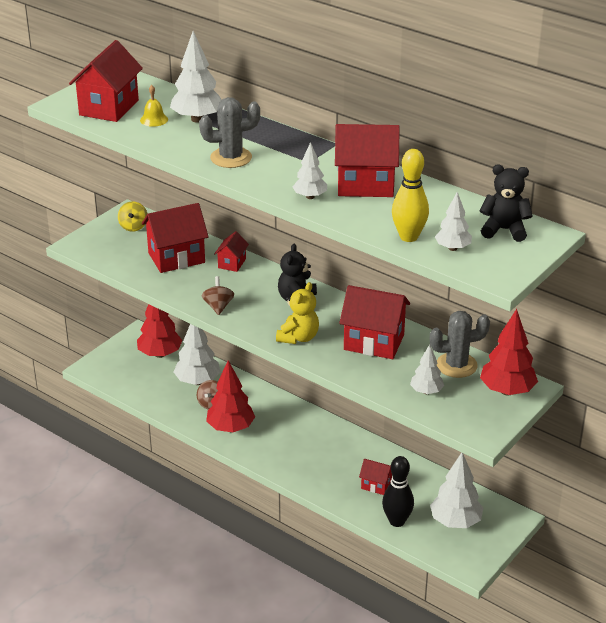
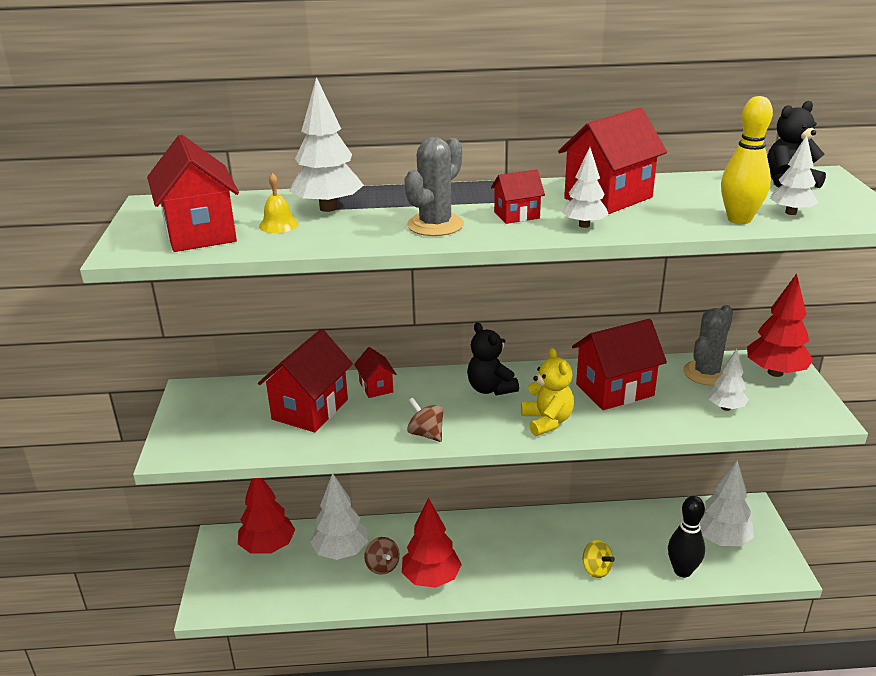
camera: 40 degrees left, 5 degrees down
(133, 227) = (216, 402): yellow spinning top -> yellow spinning top (596, 569)
(376, 485) = (622, 549): red house -> red house (516, 215)

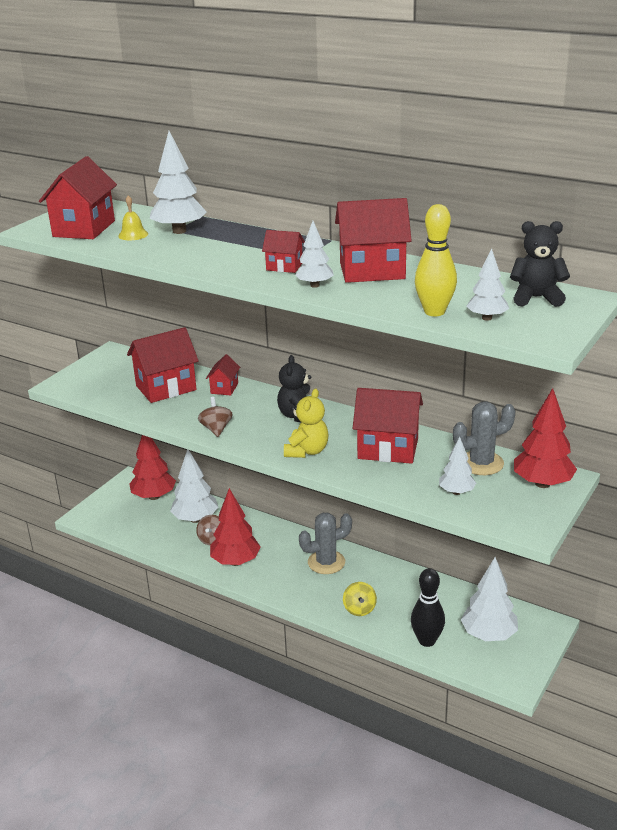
camera: 35 degrees right, 0 degrees up
(435, 225) = (221, 259): grey cactus -> grey cactus (326, 562)

